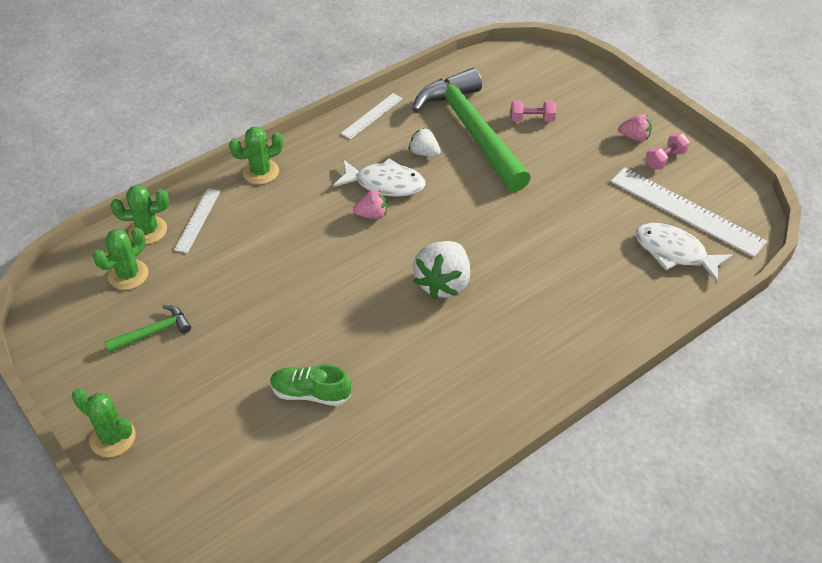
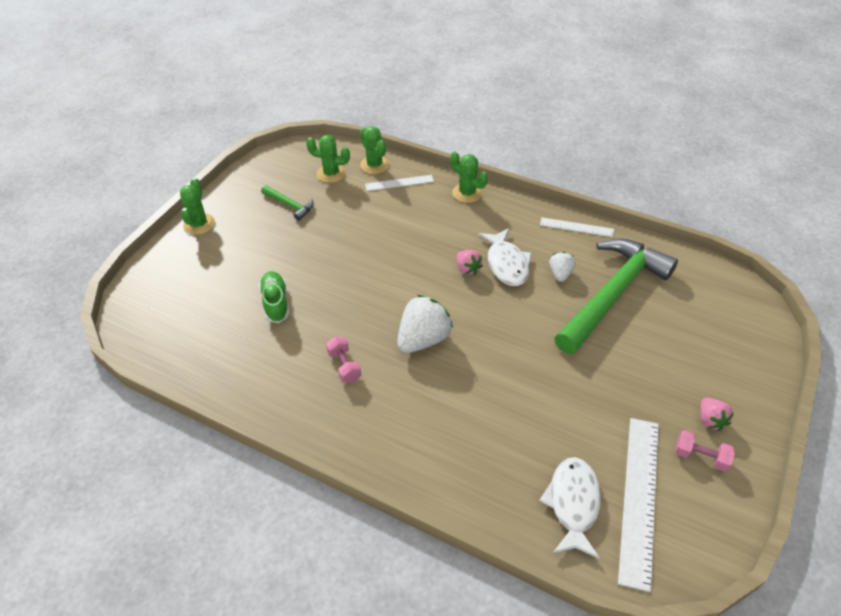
camera: 65 degrees right, 0 degrees up
(443, 283) = (423, 339): white strawberry -> white strawberry turned 135 degrees clockwise
(532, 119) = (664, 331): pink dumbbell -> pink dumbbell (344, 366)

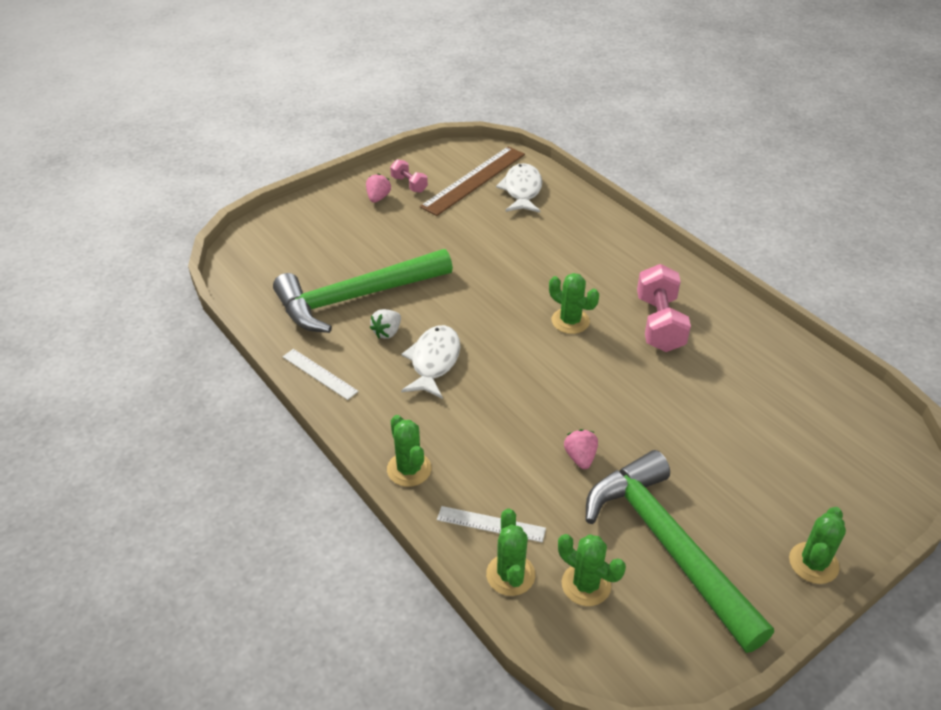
camera: 155 degrees left, 5 degrees down
(275, 303) = (717, 409): green shoe -> none
(290, 205) = (668, 546): green hammer -> green hammer, size x2.40
(344, 366) = (659, 324): pink dumbbell -> pink dumbbell, size x1.84
(423, 339) = (570, 321): white strawberry -> green cactus
(467, 269) = (480, 371): pink strawberry -> pink strawberry (580, 457)
(573, 504) = (522, 190): white fish -> white fish turned 150 degrees clockwise
(639, 498) = (474, 180): white ruler -> brown ruler

